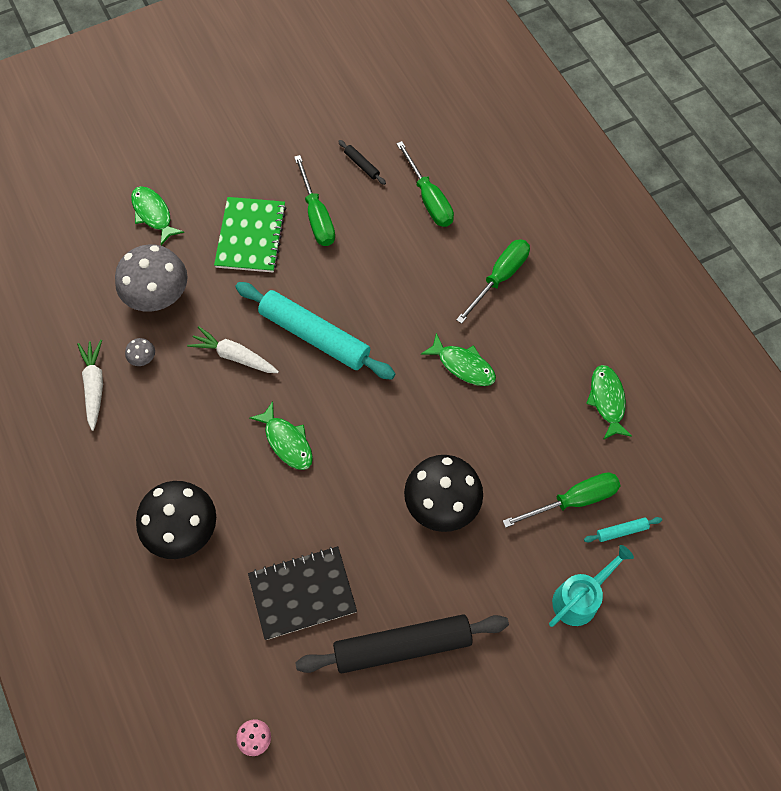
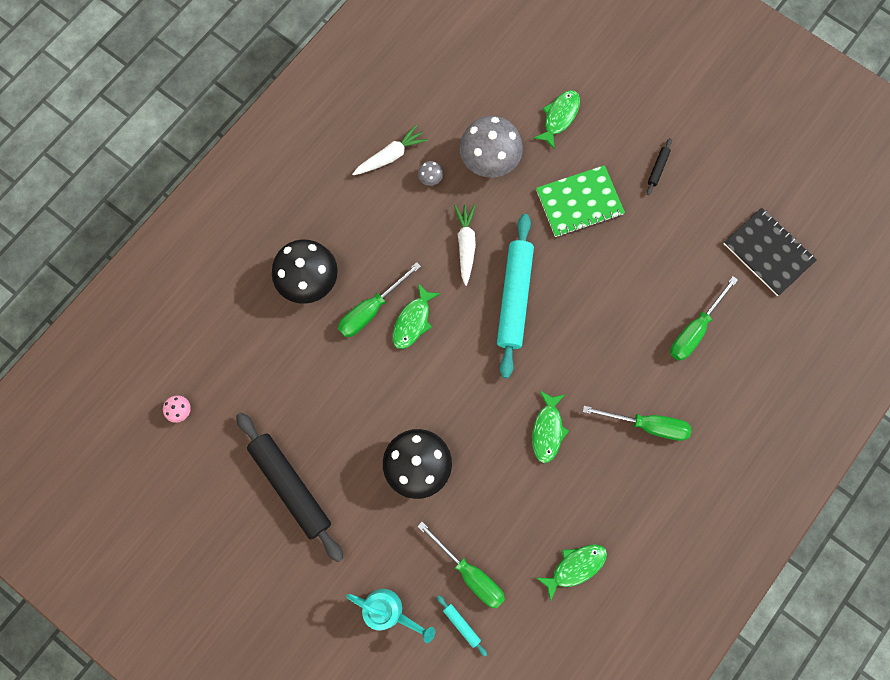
camera: 65 degrees right, 10 degrees up
(302, 593) = (298, 392): black notebook -> black notebook (768, 252)
(317, 216) = (626, 245): green screwdriver -> green screwdriver (371, 310)
(362, 165) = (697, 257): black rolling pin -> black rolling pin (658, 168)

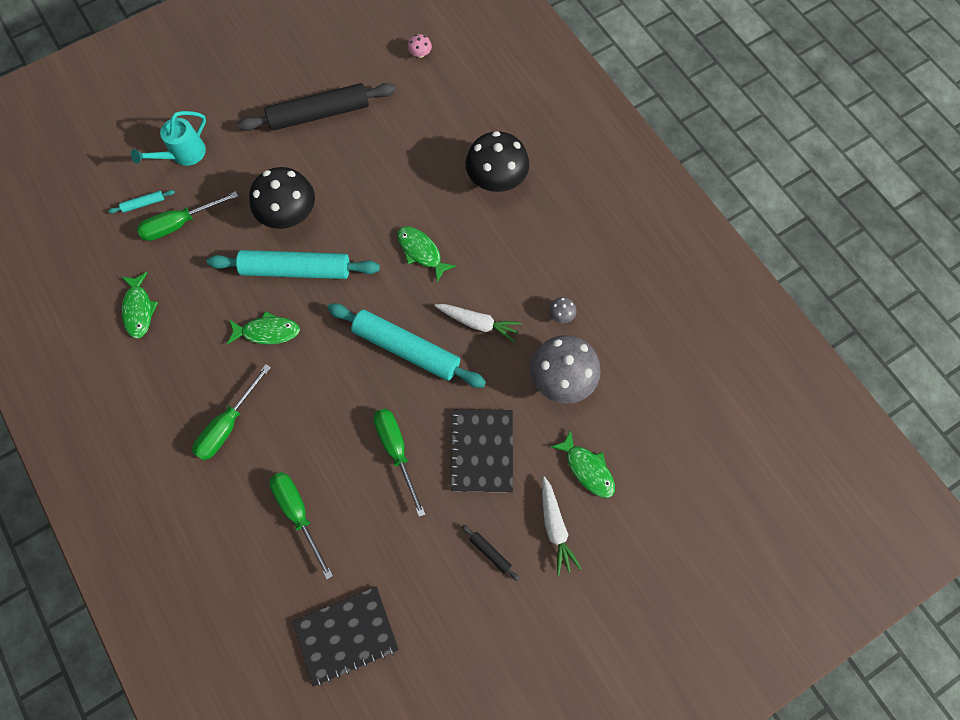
camera: 110 degrees right, 5 degrees down
(371, 310) = (447, 220): green screwdriver -> green screwdriver (396, 451)
(390, 156) = (598, 286): white carrot -> white carrot (555, 527)
(475, 431) = (296, 270): none -> turquoise rolling pin
(547, 430) = (267, 331): green fish -> green fish turned 150 degrees clockwise
(579, 202) = (482, 451): green notebook -> black notebook

